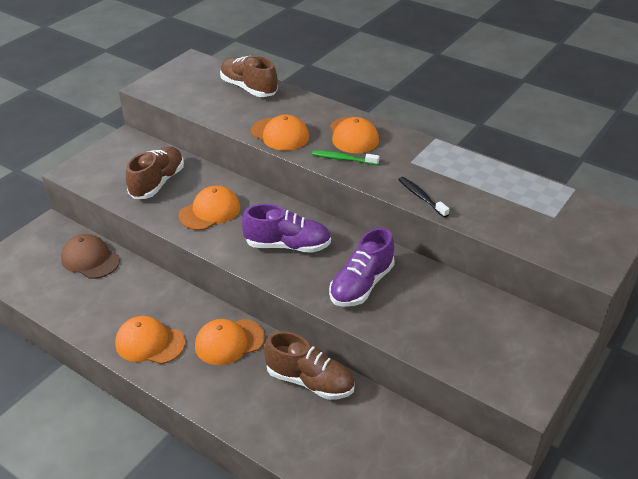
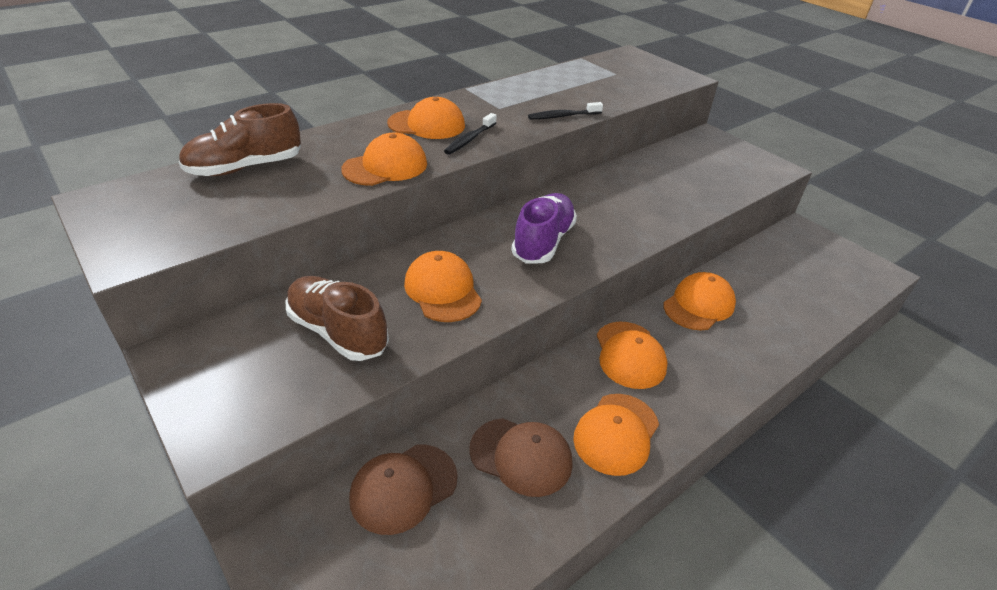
camera: 75 degrees left, 0 degrees up
(121, 301) = (521, 456): none -> brown cap
(310, 381) = (699, 305): brown shoe -> orange cap
(343, 159) = (469, 139): green toothbrush -> black toothbrush
(361, 285) = (625, 209): purple shoe -> none

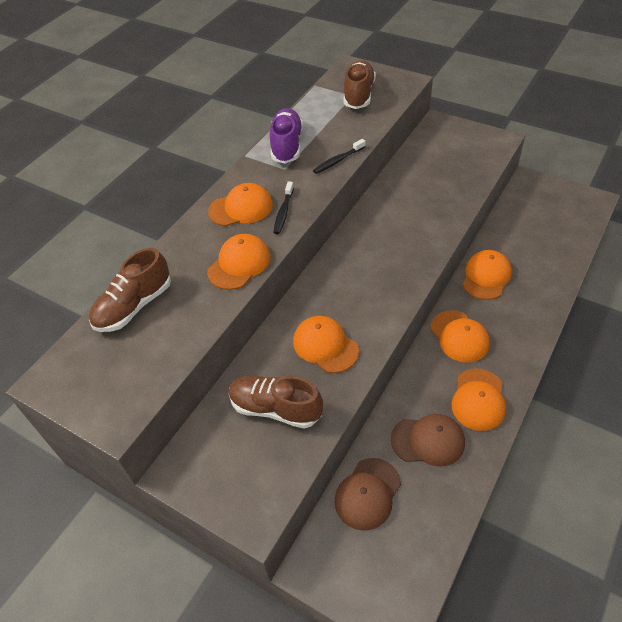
camera: 15 degrees left, 10 degrees up
(543, 242) = (370, 275): purple shoe -> purple shoe (287, 146)
(624, 75) = (359, 95): none -> brown shoe

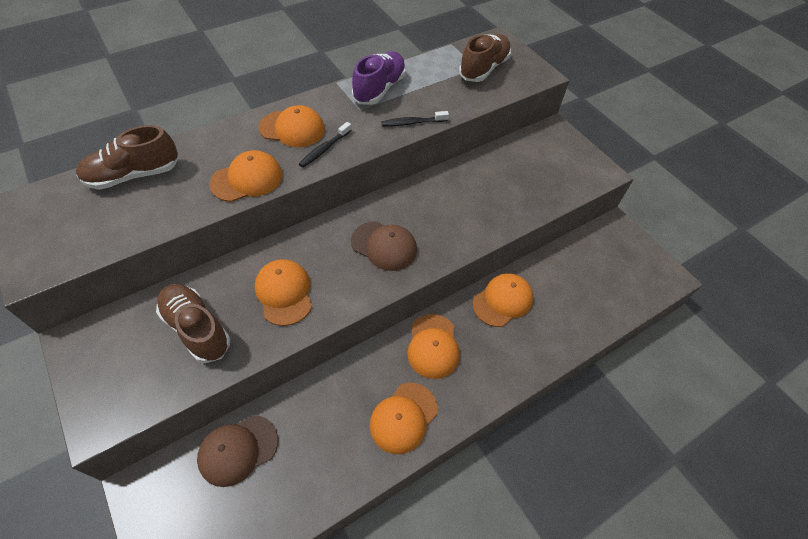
camera: 20 degrees right, 5 degrees up
(428, 441) = (328, 431): brown cap -> brown cap (384, 246)

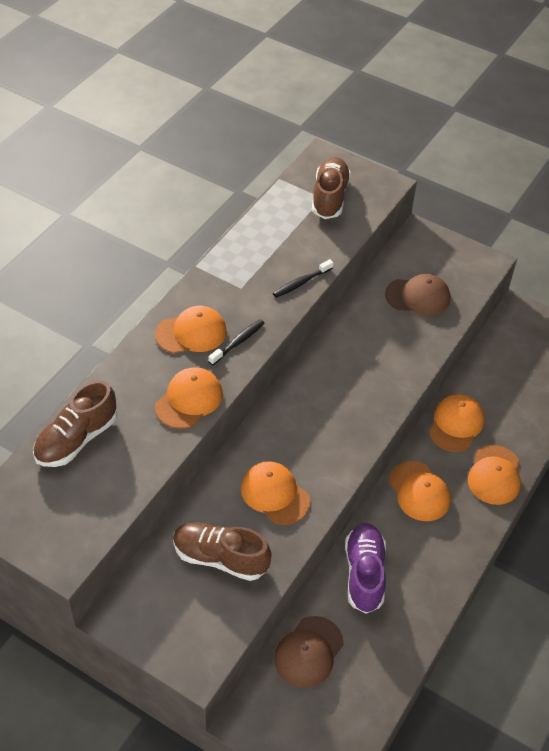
camera: 25 degrees left, 5 degrees down
(324, 149) = (238, 342): black toothbrush -> black toothbrush turned 150 degrees counterclockwise
(379, 89) = (244, 258): purple shoe -> purple shoe (364, 574)
(384, 246) = (334, 414): brown cap -> brown cap (418, 296)
(403, 417) = (432, 562): orange cap -> orange cap (494, 475)

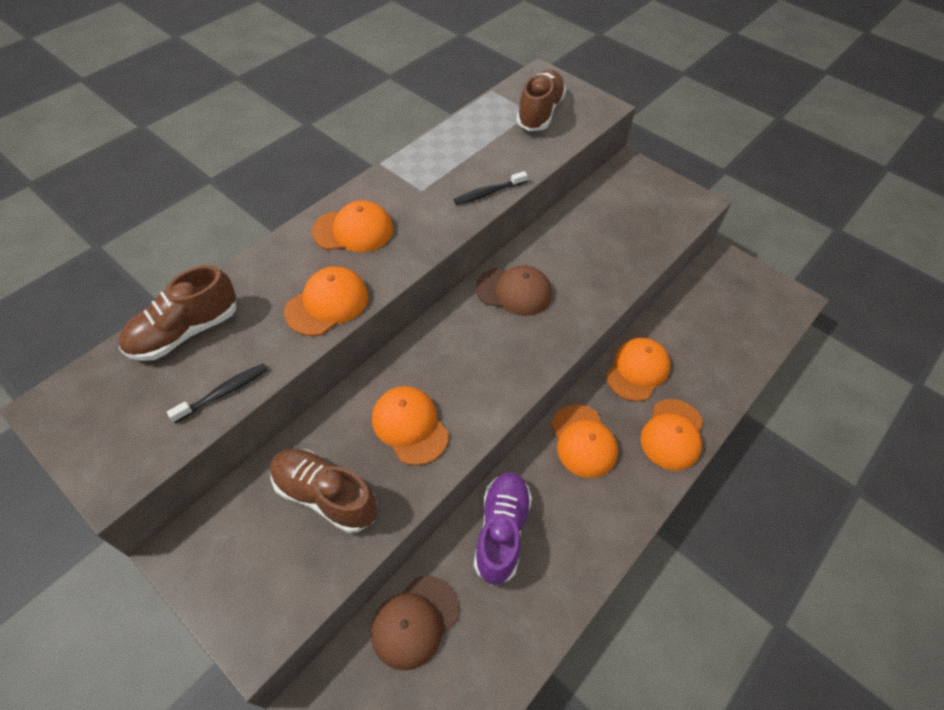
camera: 10 degrees right, 5 degrees up
(238, 342) = (402, 246): black toothbrush -> black toothbrush (224, 392)
(418, 296) = (617, 228): brown cap -> brown cap (514, 291)

